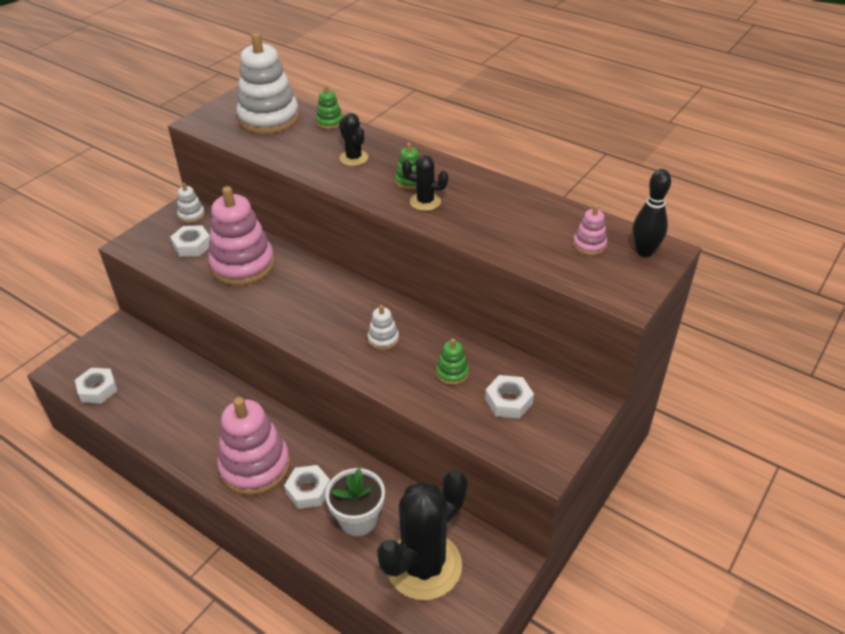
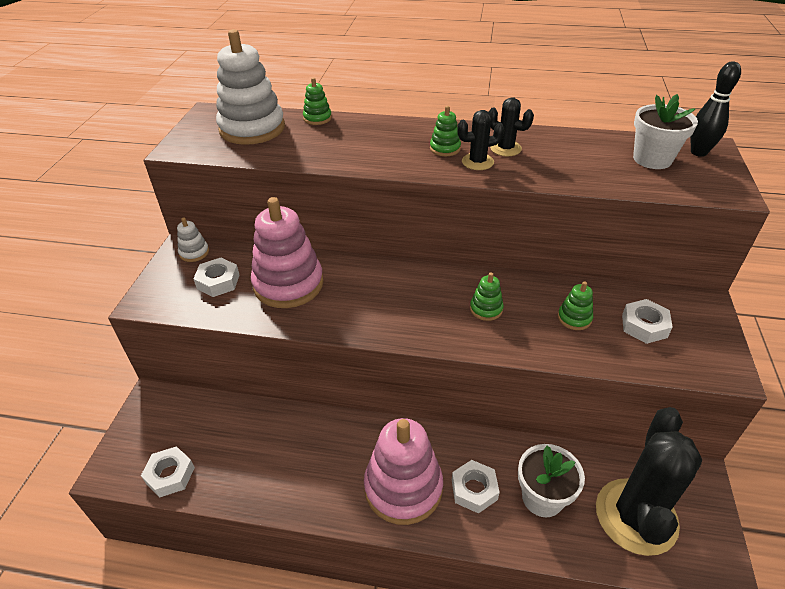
camera: 25 degrees left, 0 degrees up
(353, 158) = (372, 142): black cactus -> black cactus (505, 148)
(383, 339) = (486, 309): white stacking toy -> green stacking toy
(589, 245) = (652, 159): pink stacking toy -> white flower pot

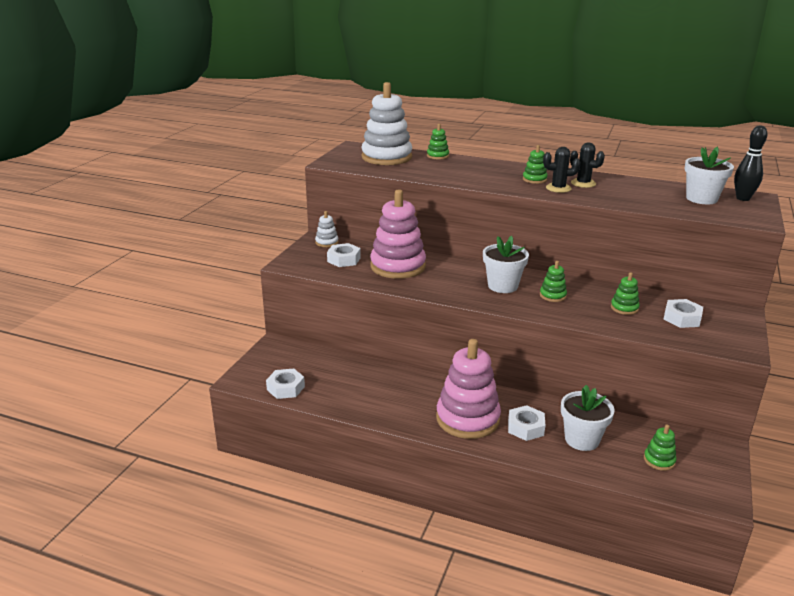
camera: 10 degrees right, 15 degrees down
(423, 300) = (502, 286): none -> white flower pot
(636, 516) = (659, 460): black cactus -> green stacking toy

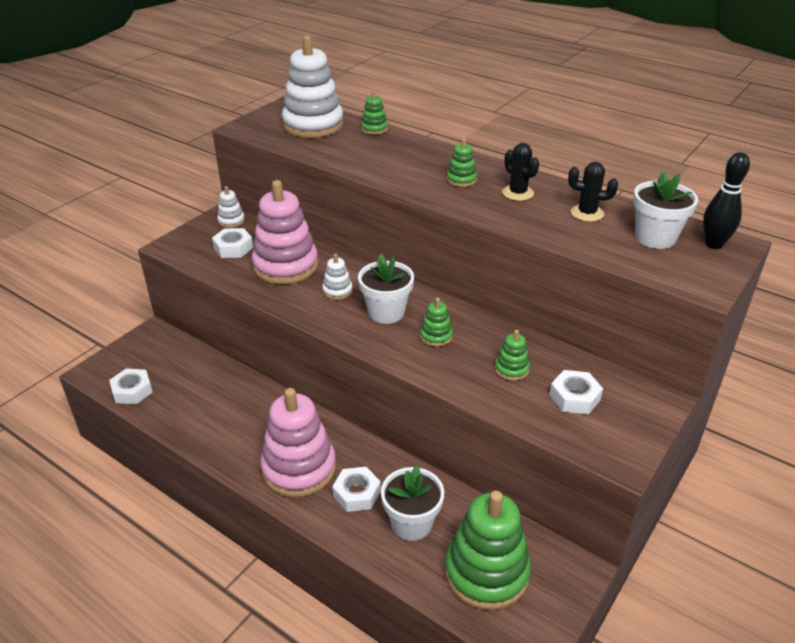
camera: 15 degrees right, 10 degrees up
(453, 277) = (337, 291): none -> white stacking toy
(558, 188) = (479, 197): black cactus -> black cactus (587, 213)
(659, 460) = (486, 572): green stacking toy -> green stacking toy, size x2.25

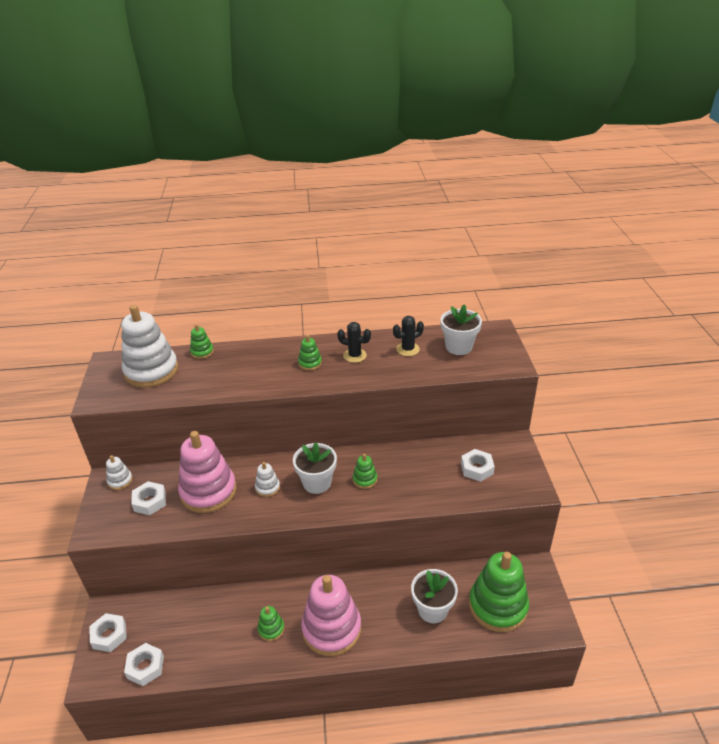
camera: 40 degrees left, 0 degrees up
(357, 493) = (383, 616): white nut -> white nut (109, 635)
(511, 369) = (428, 473): green stacking toy -> green stacking toy (271, 629)
(713, 244) = (489, 335): black bowling pin -> none

